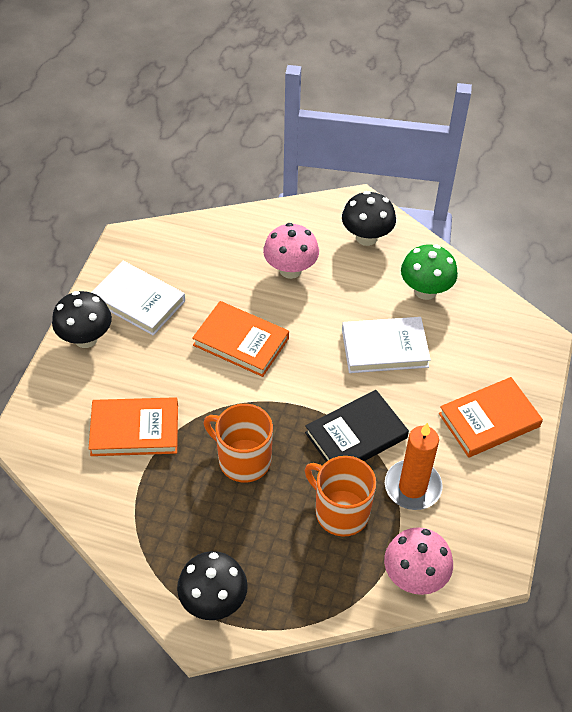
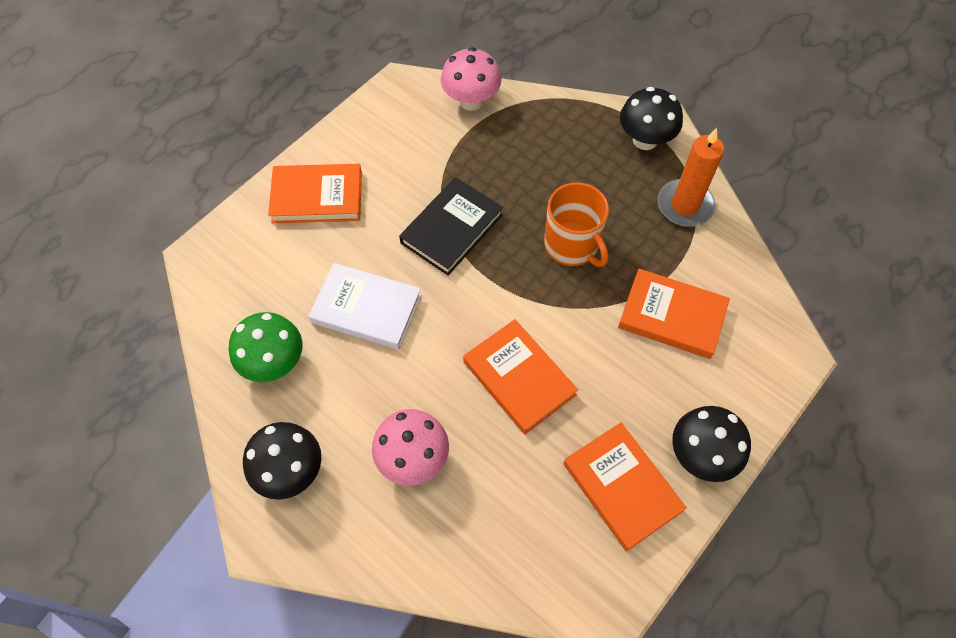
camera: 155 degrees left, 10 degrees up
(138, 301) = (621, 487): white book -> orange book
(340, 512) = (504, 168): orange mug -> none
(356, 435) = (451, 229): black book -> black book turned 45 degrees counterclockwise
(412, 487) = (428, 166): orange candle -> orange candle (685, 205)

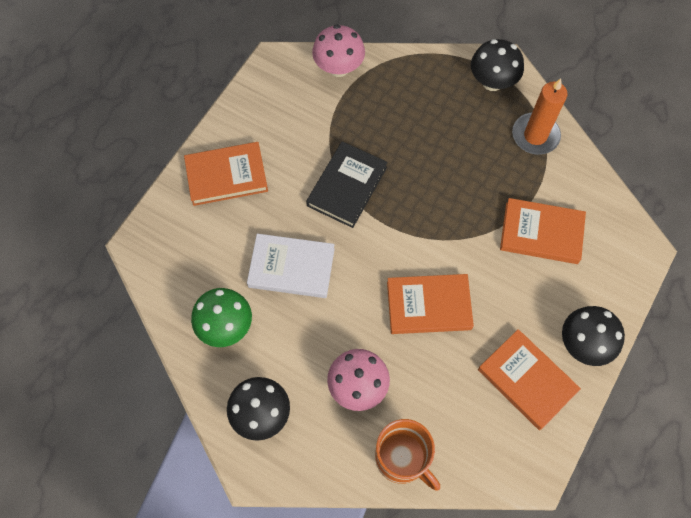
camera: 10 degrees left, 5 degrees up
(519, 378) = (428, 306): orange book -> orange book turned 45 degrees counterclockwise
(572, 245) = (449, 185): orange mug -> orange mug (402, 458)

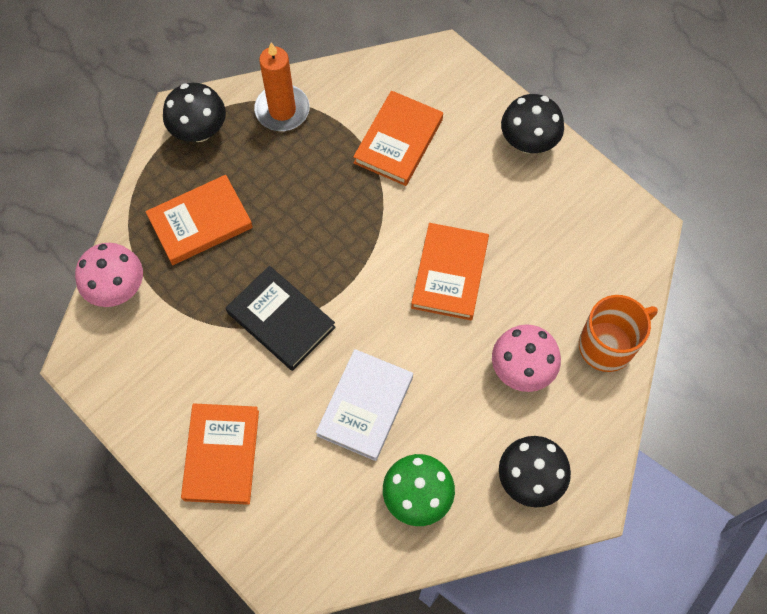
camera: 75 degrees left, 0 degrees up
(526, 380) = (553, 205): orange book -> orange book (200, 222)

